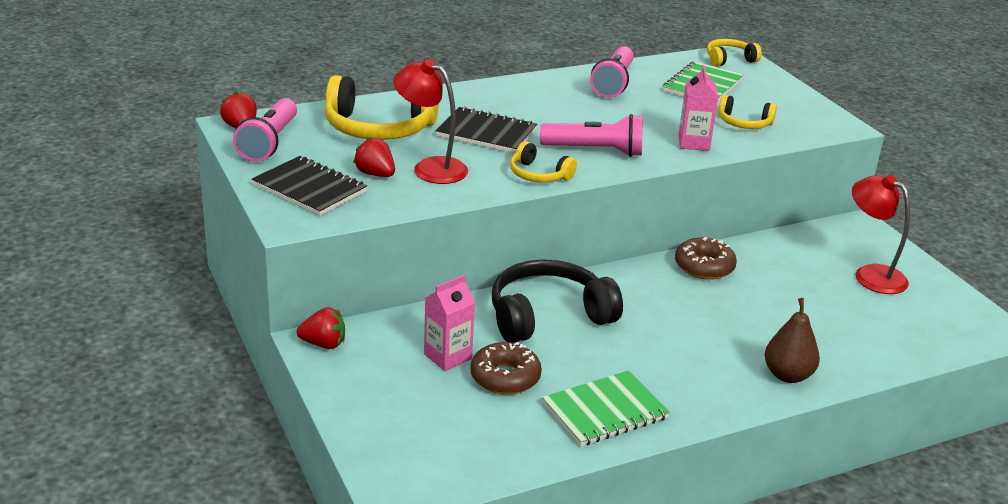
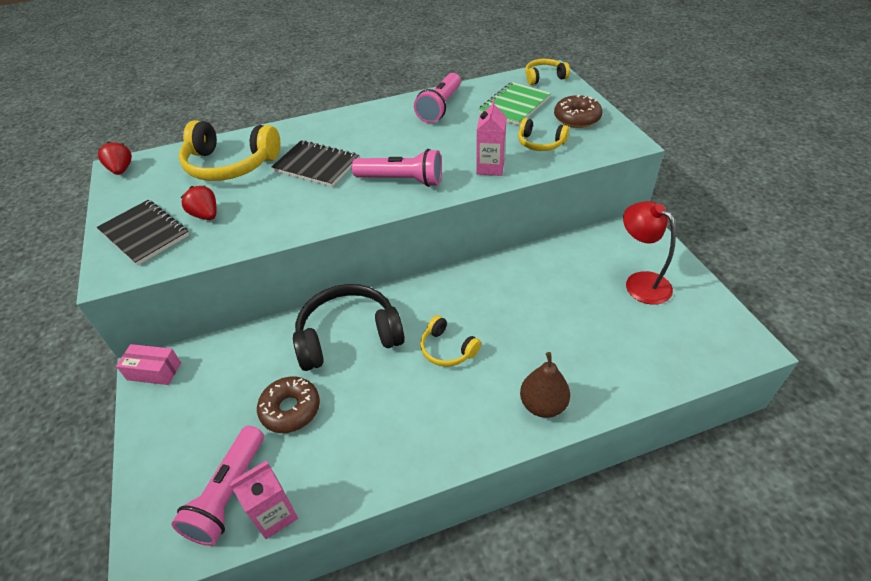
camera: 10 degrees right, 15 degrees up
(269, 143) = (136, 184): pink flashlight -> pink flashlight (228, 493)
(324, 344) = (154, 371): red strawberry -> pink box
(430, 168) = (255, 206): red lamp -> none
(447, 356) = (250, 384): pink carton -> pink carton (275, 514)
(539, 175) = (344, 210): yellow headphones -> yellow headphones (447, 349)
(605, 411) = (366, 451): green notebook -> none
(704, 267) = (495, 277): brown donut -> brown donut (577, 118)

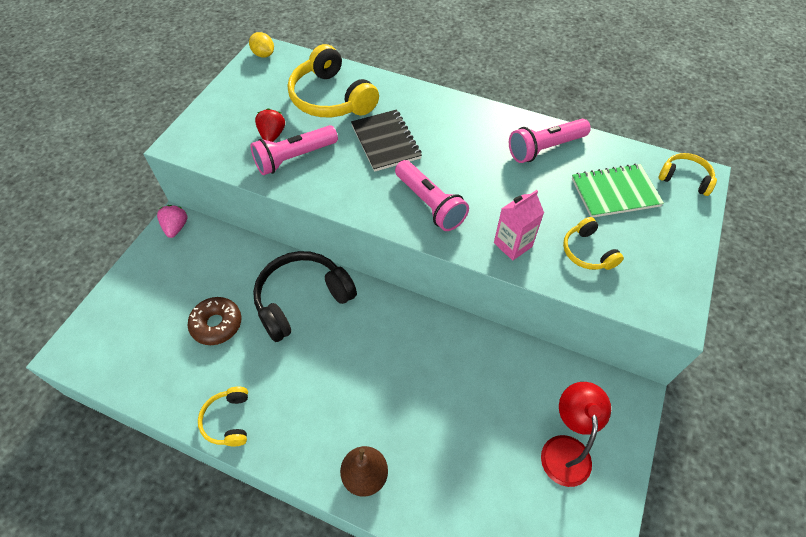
camera: 40 degrees right, 10 degrees up
(121, 170) = (264, 55): red strawberry -> yellow lemon
(144, 233) = (225, 124): black notebook -> none
(154, 371) = (176, 227): pink box -> pink strawberry
(228, 493) = (134, 351): pink flashlight -> pink flashlight (294, 158)
(275, 514) = (142, 389): pink carton -> none
(348, 336) = (302, 299): black headphones -> black headphones turned 60 degrees counterclockwise
(447, 349) = (352, 369): yellow headphones -> yellow headphones (228, 420)
(577, 118) = (657, 249): brown donut -> none

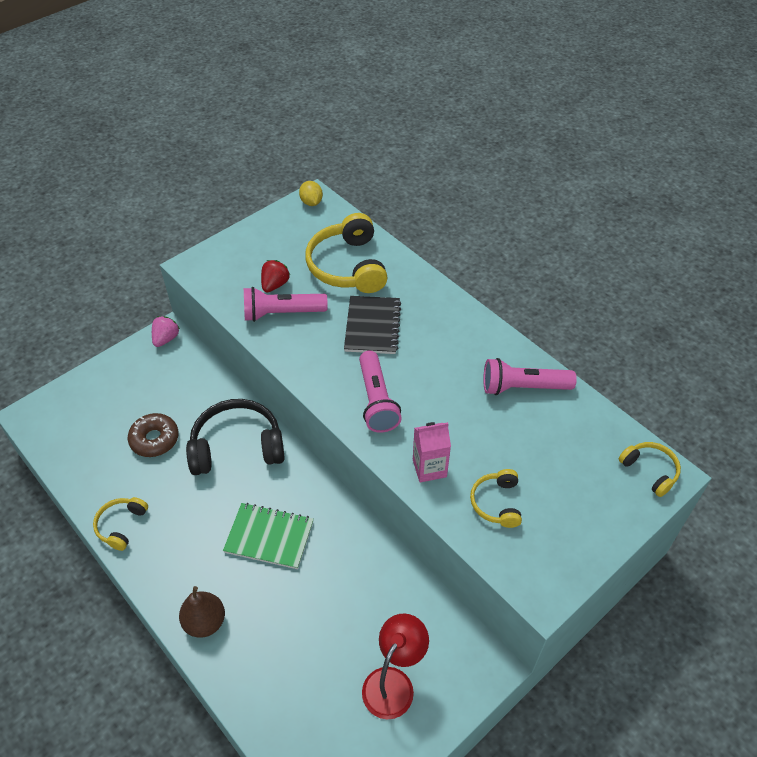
camera: 25 degrees right, 5 degrees down
(615, 192) = (565, 457): green notebook -> green notebook (269, 537)

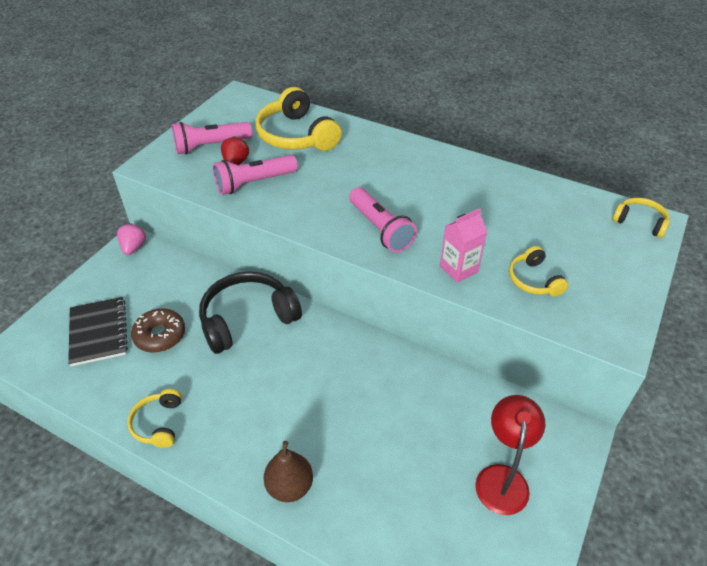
camera: 20 degrees left, 5 degrees down
(269, 537) = (317, 387): green notebook -> none
(311, 202) = (237, 97): yellow lemon -> none
(372, 326) = (344, 174): black notebook -> black notebook (98, 332)
(523, 387) = (500, 188): pink flashlight -> pink flashlight (211, 146)

